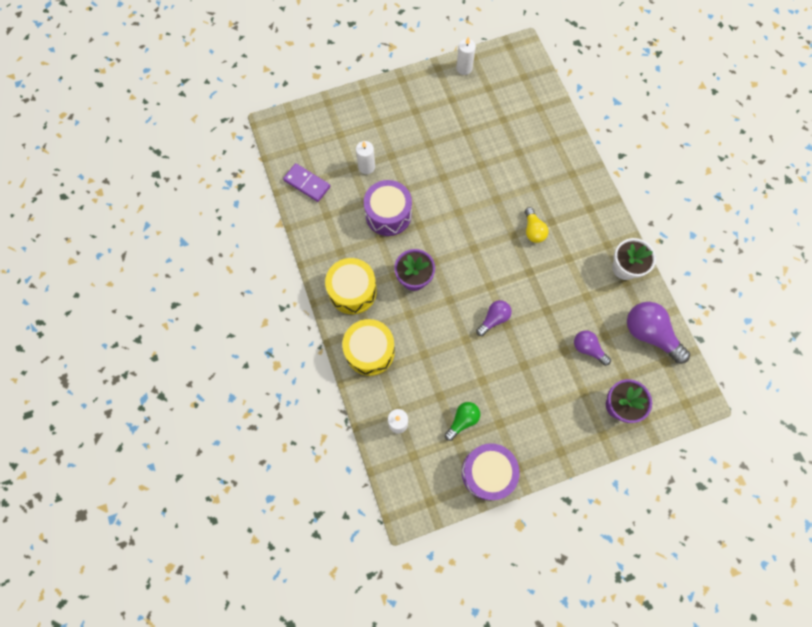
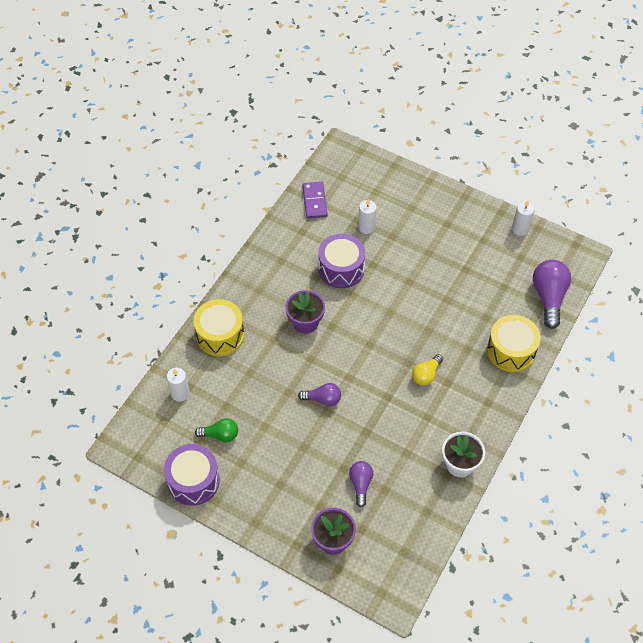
camera: 50 degrees right, 15 degrees down
(352, 291) = (257, 290): yellow drum -> yellow drum (511, 351)
(649, 334) = (417, 523): purple light bulb -> purple light bulb (549, 297)

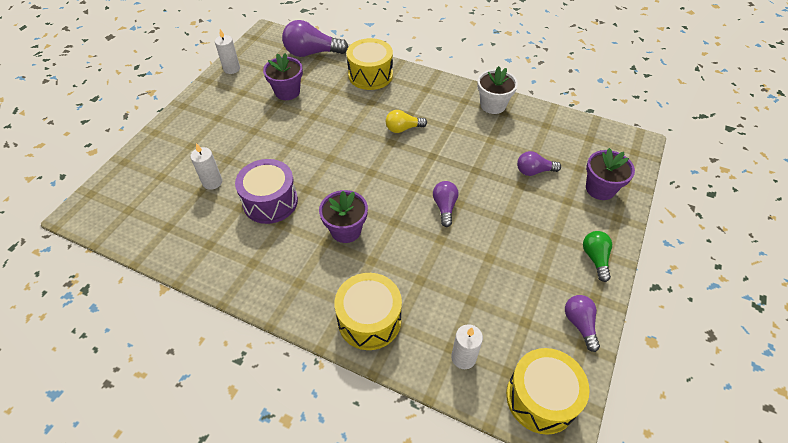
camera: 95 degrees left, 5 degrees down
(141, 439) = (541, 398): none -> yellow drum
(193, 481) = (579, 324): purple drum -> purple light bulb
(220, 435) = (511, 302): green light bulb -> green light bulb (595, 258)
(314, 201) = (162, 234): purple domino -> none
(426, 375) = (403, 128): yellow light bulb -> yellow light bulb turned 135 degrees clockwise
(483, 277) = (287, 92): none -> purple flower pot

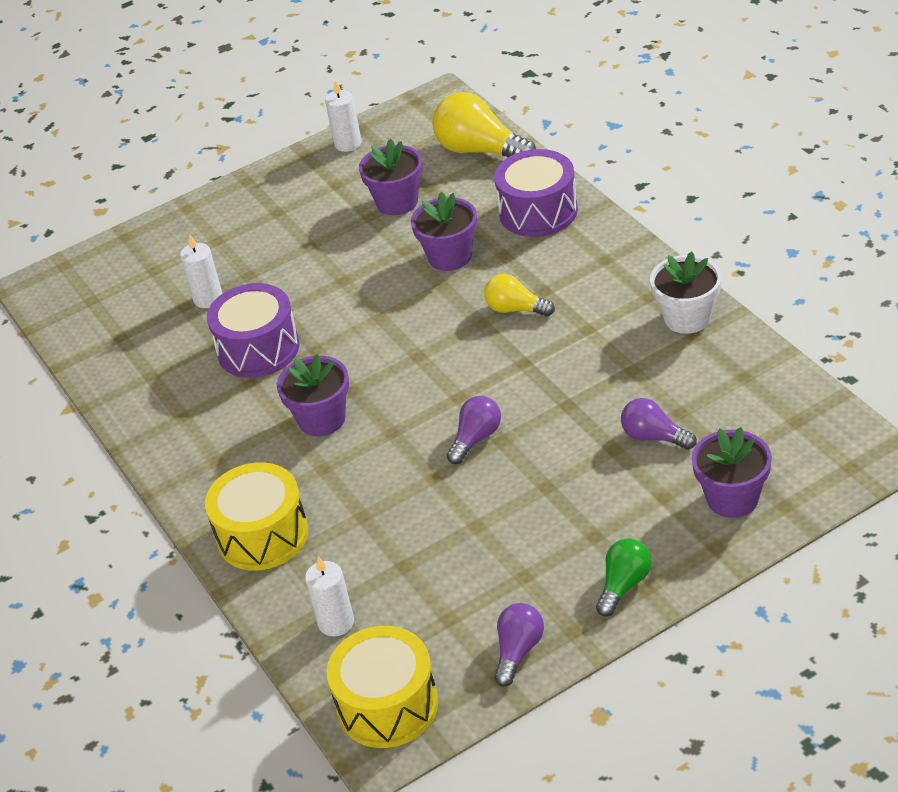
camera: 40 degrees right, 10 degrees down
(312, 53) = (480, 150): purple light bulb -> yellow light bulb
(342, 112) = (450, 256): none -> purple flower pot
(370, 75) = (538, 212): yellow drum -> purple drum

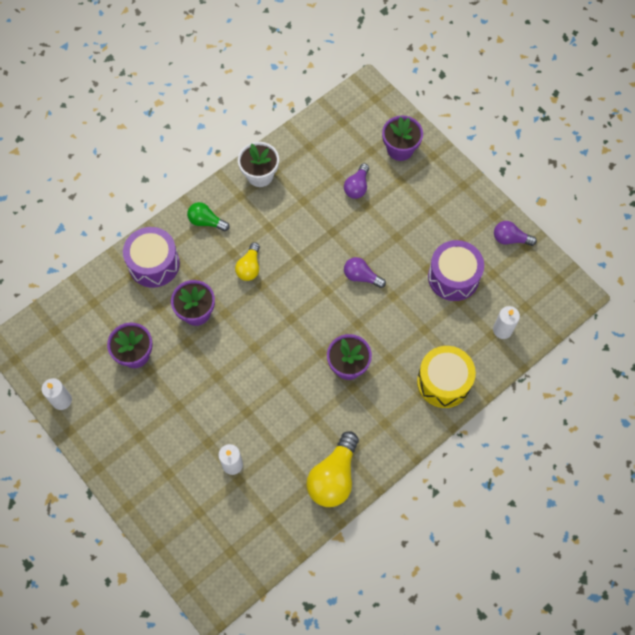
camera: 105 degrees left, 25 degrees up
(258, 349) = (284, 418): purple drum -> purple drum (453, 277)
(387, 705) = (552, 295): yellow drum -> none
(480, 150) = (82, 307): yellow light bulb -> yellow light bulb (333, 477)
(624, 585) = (462, 195): green light bulb -> green light bulb (206, 221)

